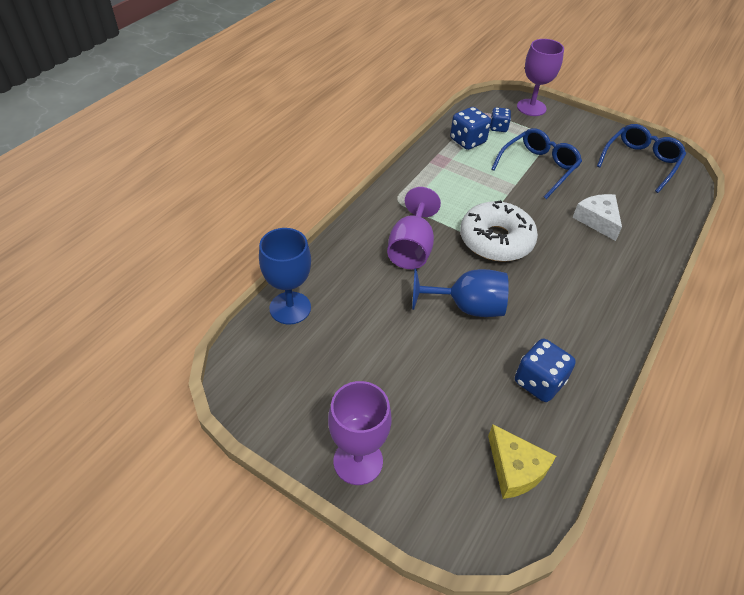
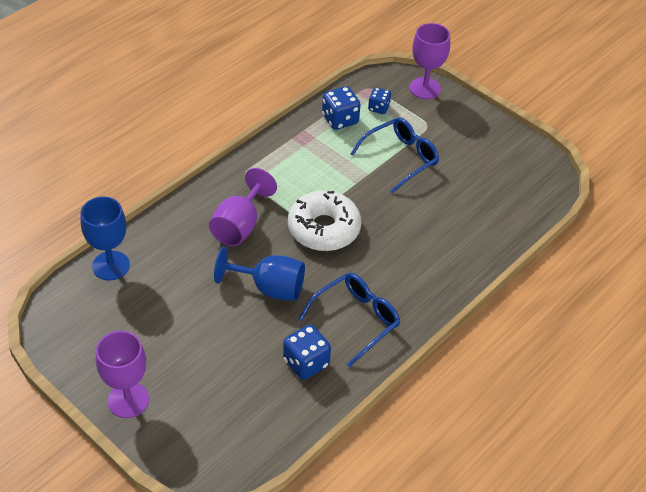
camera: 10 degrees right, 0 degrees up
(515, 469) = (255, 427): yellow cheese -> none
(597, 220) = (434, 222): white cheese -> none
(640, 162) = (511, 166): blue glasses -> blue glasses (356, 320)

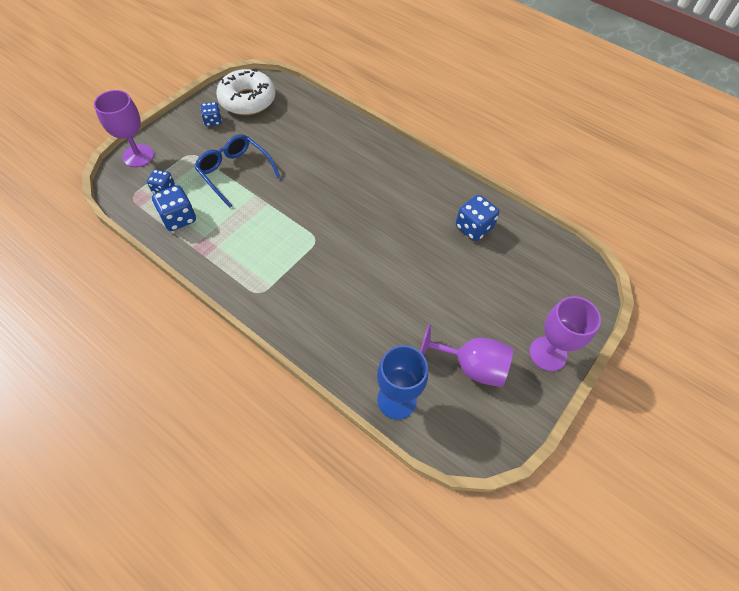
camera: 95 degrees left, 10 degrees up
(239, 226) = (329, 289): purple goblet -> purple goblet (471, 366)
(269, 288) = (401, 259): blue goblet -> none
(324, 228) = (326, 224): white donut -> white donut (247, 100)
(356, 320) = (424, 198): blue glasses -> none
(479, 141) = (213, 121): none -> blue dice

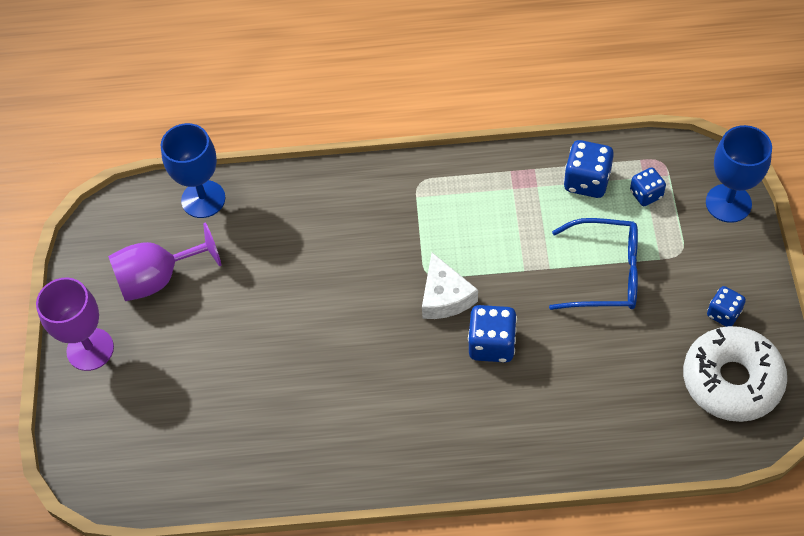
camera: 145 degrees right, 0 degrees up
(138, 156) = (728, 203): purple goblet -> blue goblet
(320, 222) = (445, 297): none -> white cheese
(473, 228) = (272, 434): blue dice -> blue dice (492, 344)

